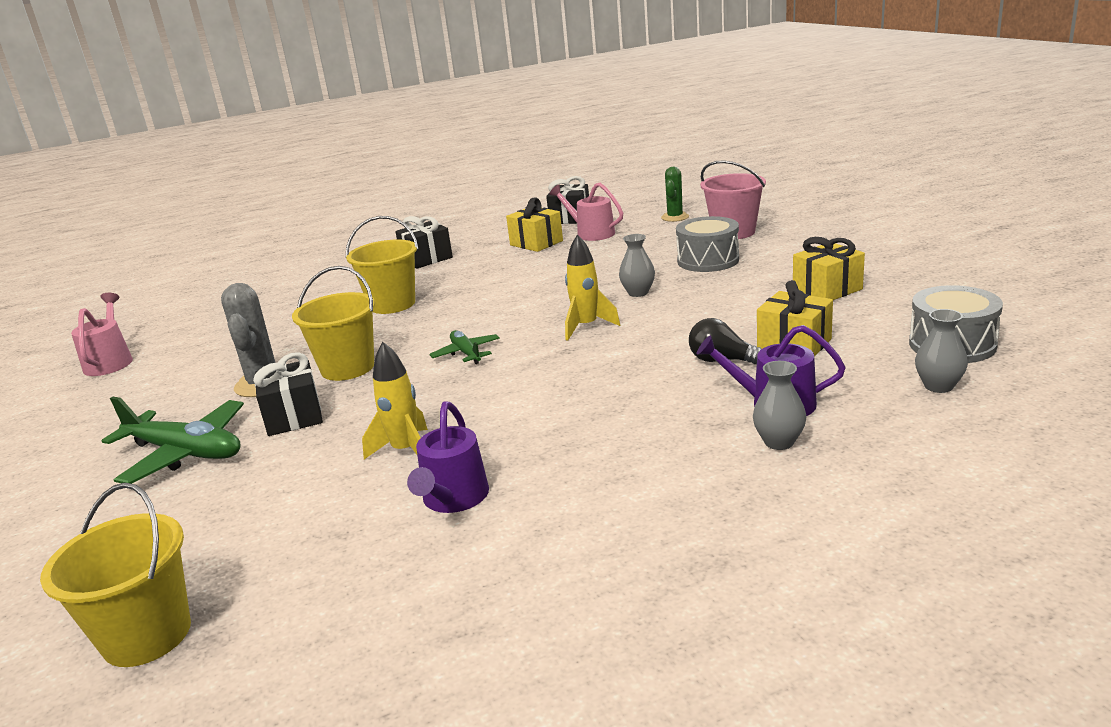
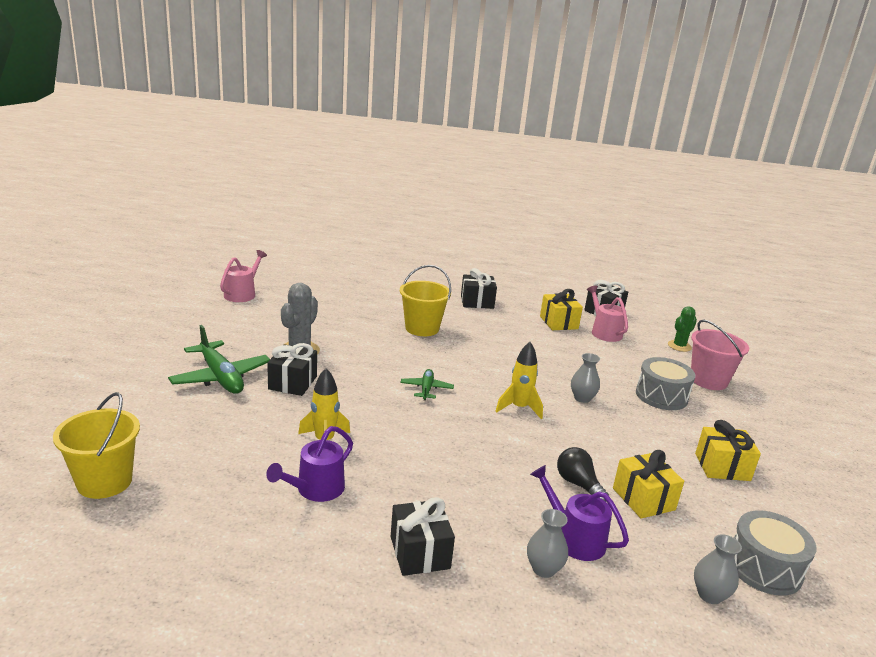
camera: 25 degrees right, 0 degrees up
(347, 368) = (352, 363): yellow bucket -> none
(642, 493) = (419, 552): none -> black gift

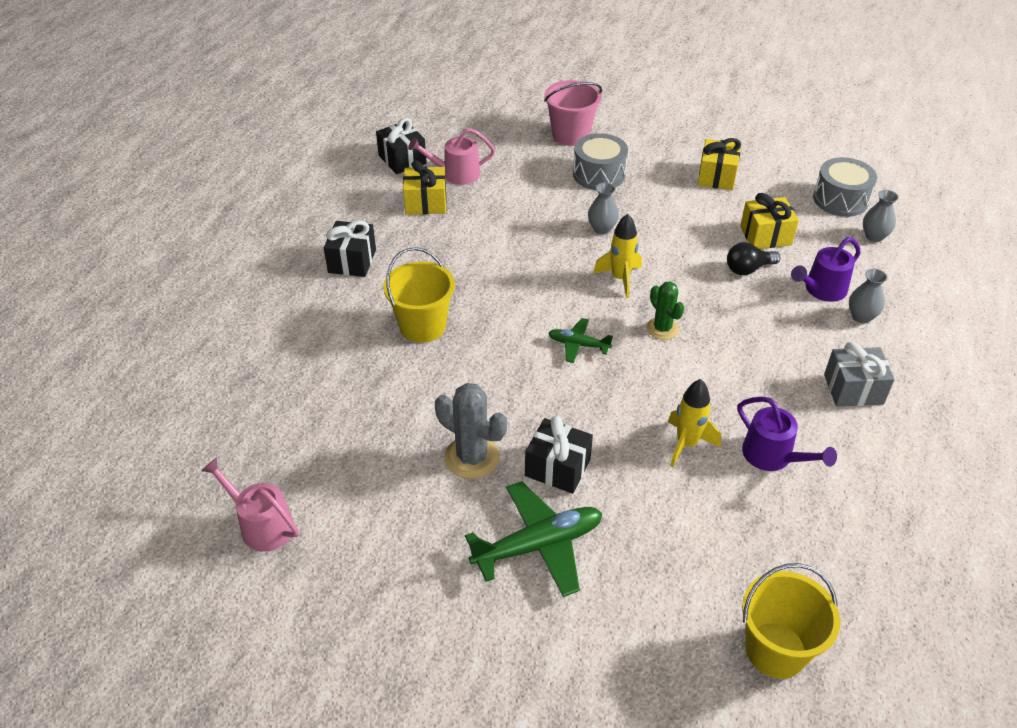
camera: 75 degrees left, 20 degrees up
(419, 552) = (853, 389): black gift -> grey gift
(679, 346) = (497, 130): green cactus -> green cactus (662, 329)

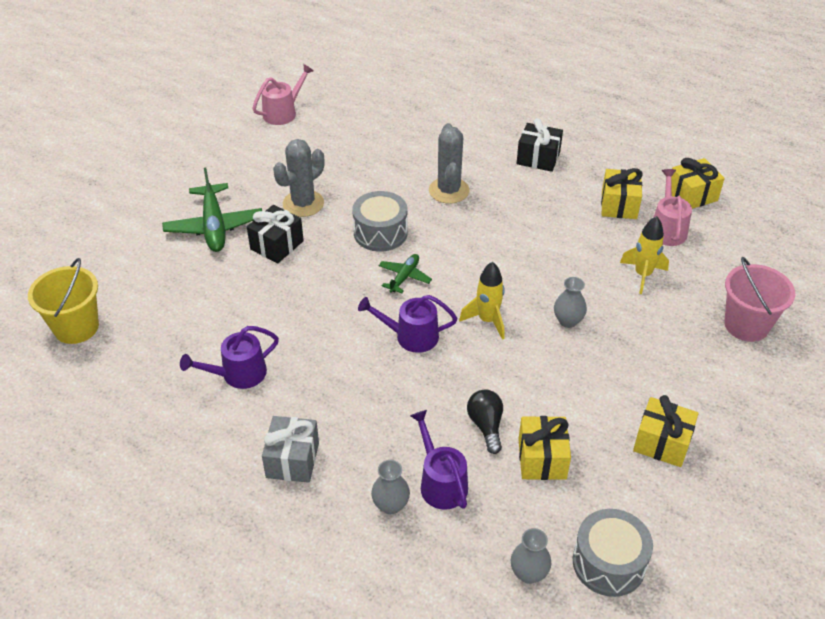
camera: 100 degrees right, 0 degrees up
(402, 159) = (692, 195): black gift -> yellow gift
(422, 326) = (449, 191): yellow bucket -> grey cactus
(599, 174) = (666, 336): grey drum -> grey drum (380, 233)
(662, 329) = (411, 336): green cactus -> purple watering can
(687, 444) = (272, 322): yellow rocket -> yellow rocket (642, 275)

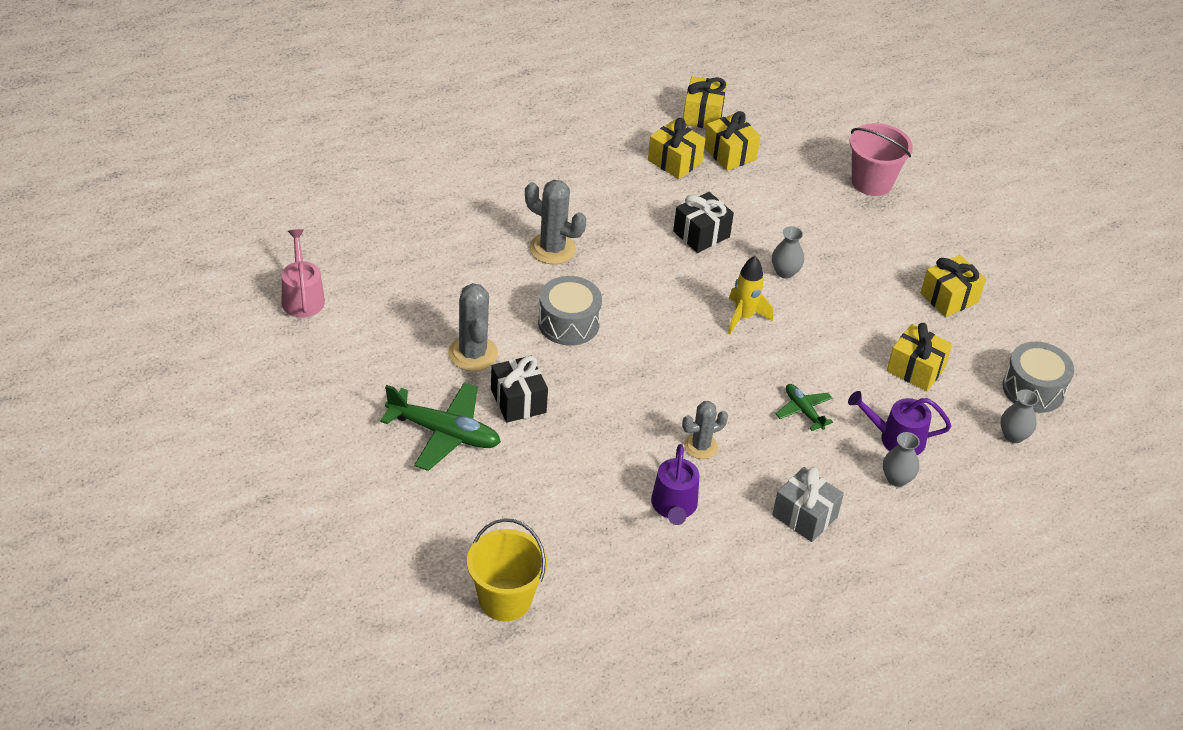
camera: 60 degrees left, 0 degrees up
(317, 360) = (700, 446): none -> grey cactus
(404, 277) = (644, 338): green plane -> green plane (803, 411)
(411, 336) = (722, 373): purple watering can -> none
(486, 426) = (859, 382): black light bulb -> none
(538, 158) = (563, 169): black gift -> black gift (701, 234)
(642, 275) = (770, 200): yellow rocket -> none
(667, 229) = (729, 154): pink watering can -> yellow gift

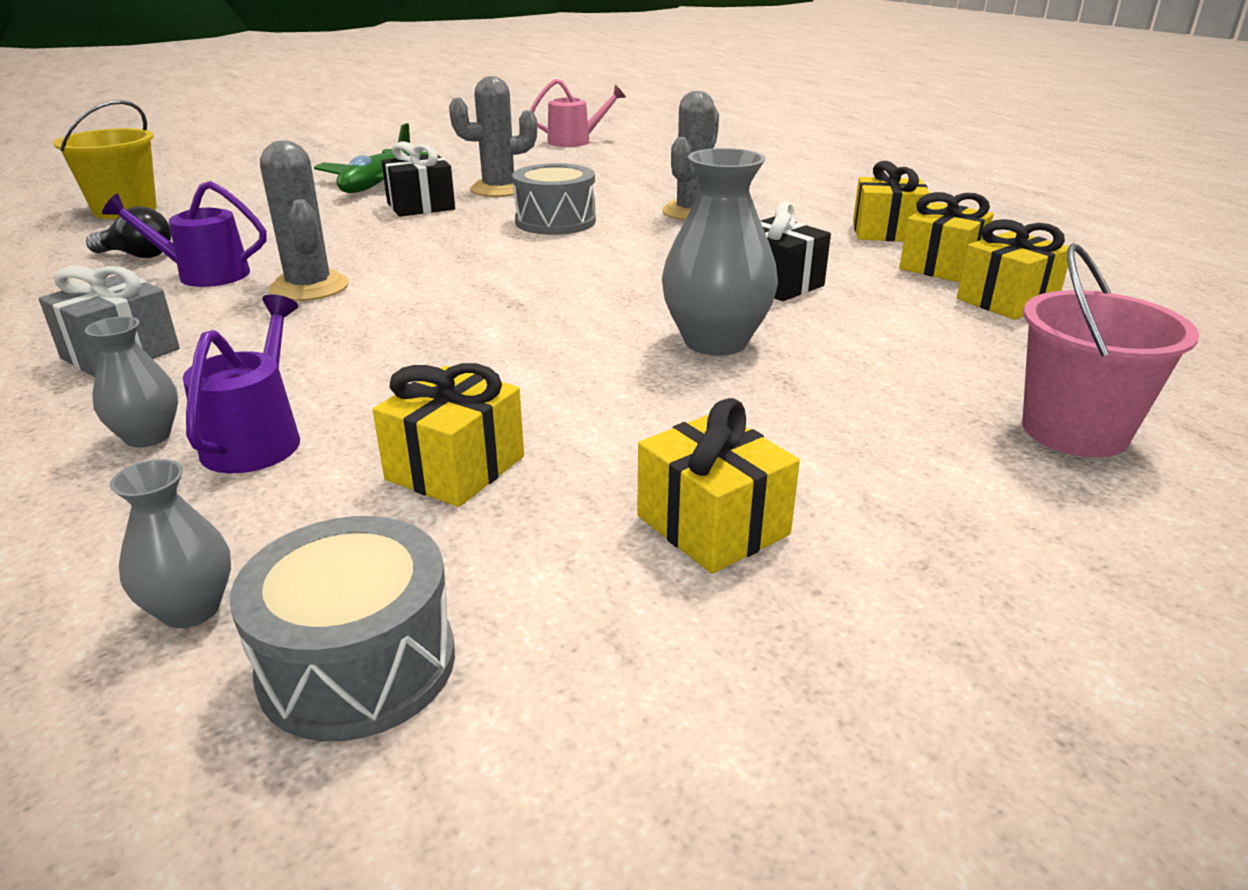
camera: 90 degrees right, 15 degrees down
(630, 556) = (138, 255): none -> black light bulb
(700, 446) = (309, 287): grey cactus -> grey cactus, size x1.51
(702, 115) = (1088, 282): yellow gift -> yellow gift (886, 232)
(744, 317) = (588, 312): yellow rocket -> none
(785, 272) = (715, 342): grey vase -> grey vase, size x1.83
(803, 411) = (361, 354): green plane -> none

